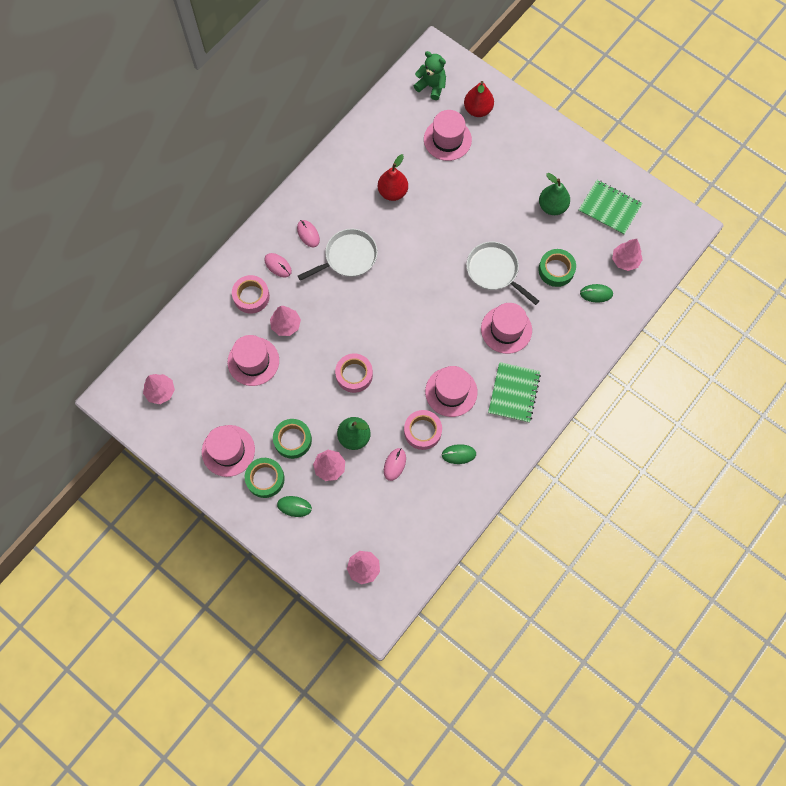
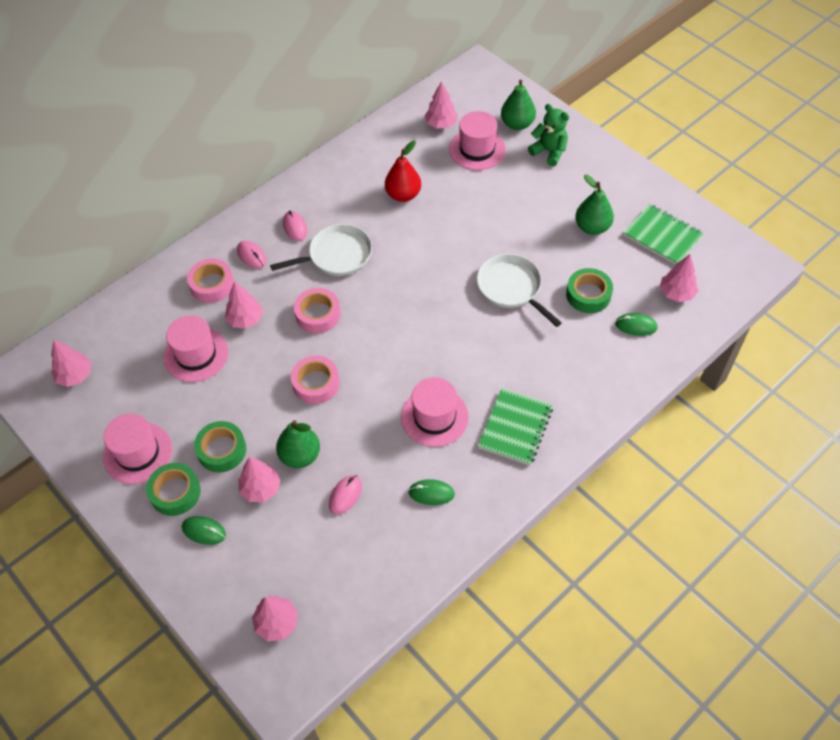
camera: 10 degrees right, 15 degrees down
(413, 116) = (441, 124): none -> pink tree
(422, 431) = (389, 459): pink tape -> pink tape (318, 314)
(431, 86) = (467, 98): green teddy bear -> green teddy bear (549, 152)
(478, 109) = (517, 124): red pear -> green pear
(506, 329) = (516, 353): pink hat -> none

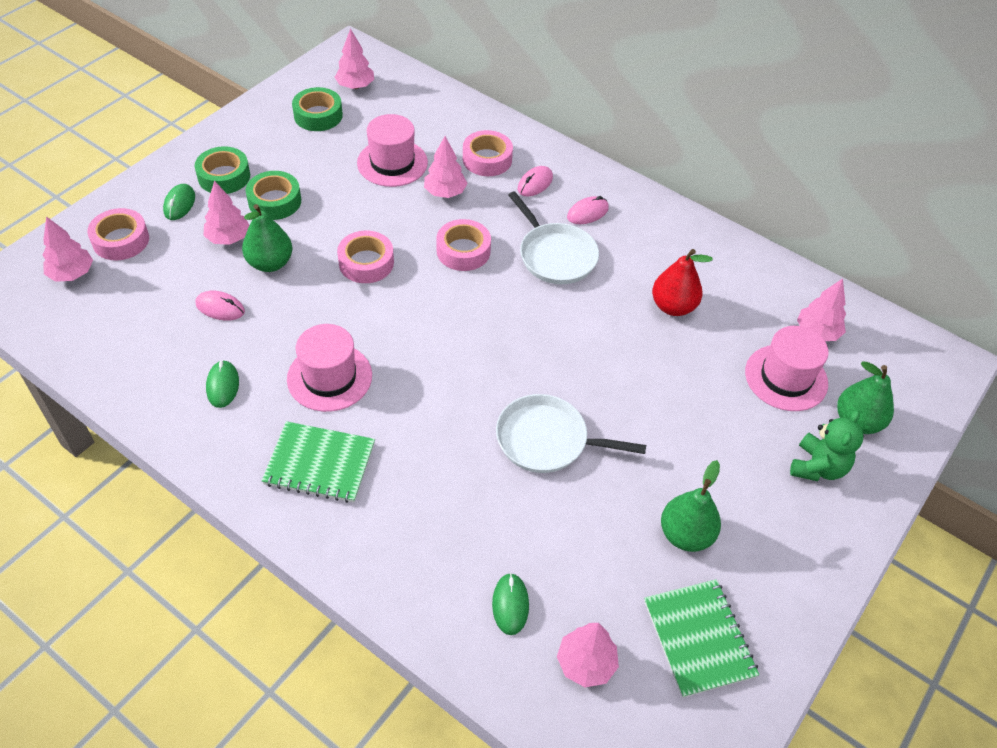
camera: 75 degrees right, 5 degrees down
(138, 453) = (269, 143): pink hat -> none
(241, 581) = (121, 240): none -> pink tape
(511, 288) = (546, 440): white pan -> white pan turned 120 degrees counterclockwise
(588, 295) = (555, 537): green tape -> green tape (318, 115)
(662, 236) = (699, 638): green notebook -> green notebook turned 45 degrees counterclockwise

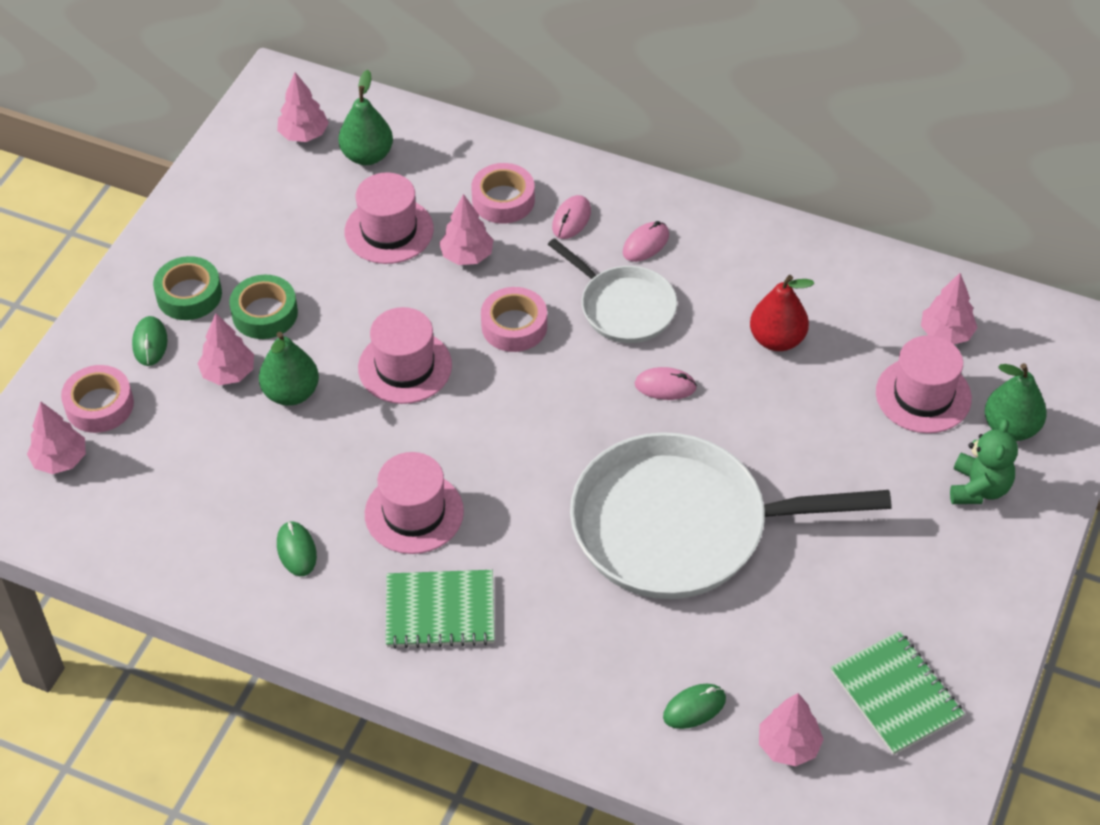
camera: 10 degrees left, 0 degrees up
(220, 308) = (255, 461): pink mouse -> pink mouse (665, 386)
(318, 115) = (272, 186): green tape -> none
(366, 263) = (405, 367): pink tape -> pink hat
(510, 605) = (694, 708): green mouse -> green mouse turned 75 degrees clockwise
(546, 440) = (679, 527): white pan -> white pan, size x1.87
(685, 535) = (856, 593): green pear -> green pear (367, 156)

